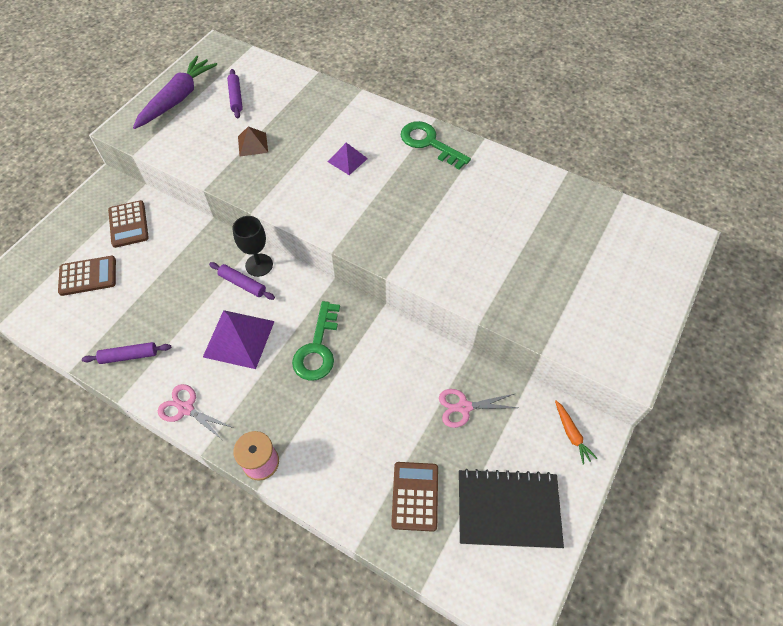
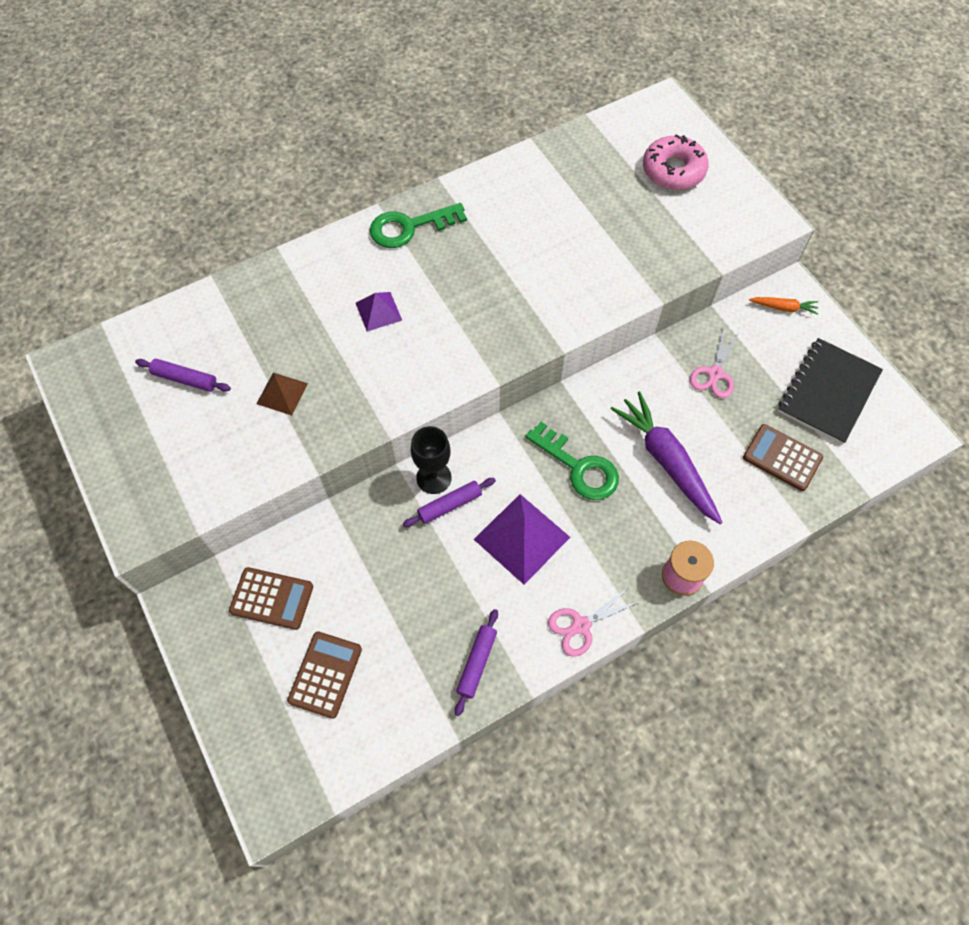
camera: 60 degrees left, 5 degrees up
(178, 99) = (133, 445): purple carrot -> purple carrot (666, 461)
(619, 274) = (673, 170): none -> pink donut

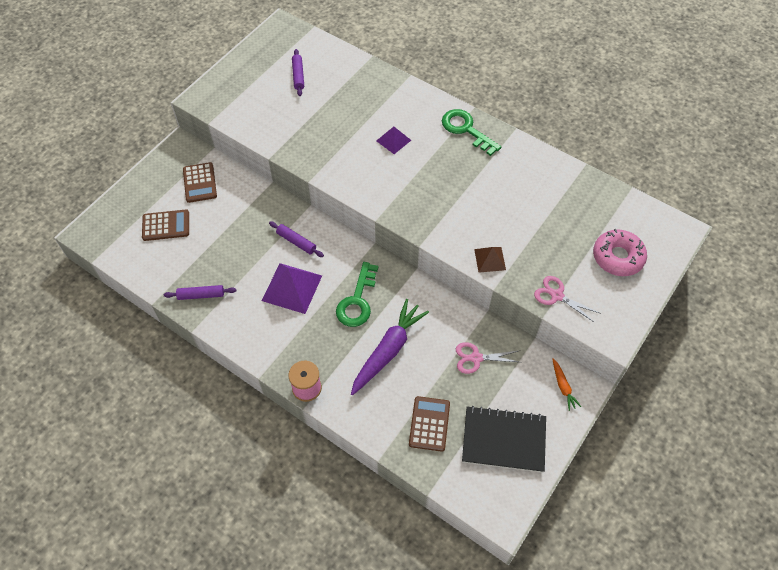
camera: 65 degrees right, 5 degrees down
(282, 393) = (312, 120): brown pyramid -> brown pyramid (489, 259)
(434, 478) = (311, 226): black goblet -> none
(581, 625) = (247, 341): pink scissors -> pink scissors (557, 295)

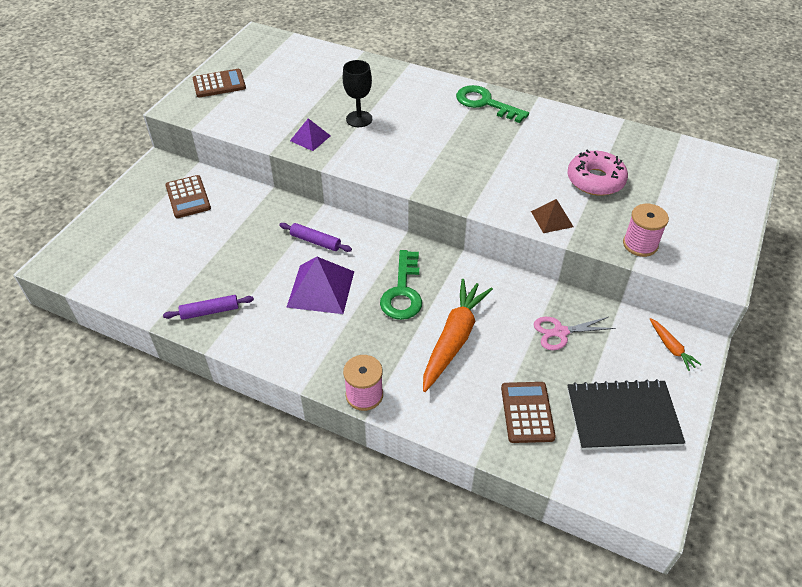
camera: 10 degrees left, 10 degrees down
(166, 226) = (154, 244): brown calculator -> brown calculator (219, 84)
(298, 76) = (286, 76): purple rolling pin -> none
(351, 132) = (359, 119): none -> black goblet
(388, 350) = (454, 339): purple carrot -> orange carrot
(393, 140) = (408, 121): purple pyramid -> purple pyramid (310, 138)
(557, 295) = (640, 244): pink scissors -> pink spool
(617, 257) = (692, 199): pink donut -> pink donut (595, 180)

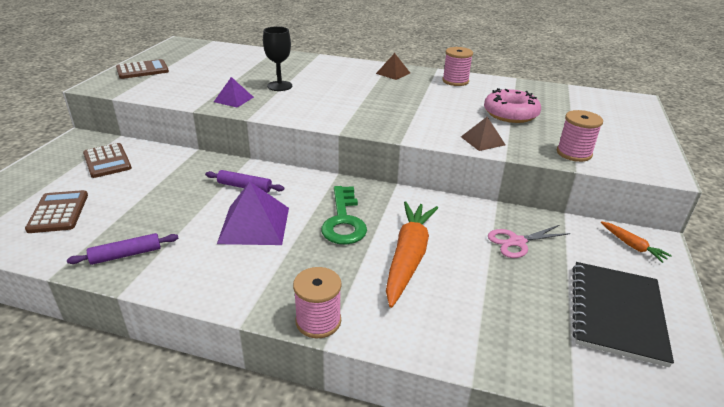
camera: 10 degrees left, 15 degrees down
(485, 103) = (393, 73): green key -> brown pyramid
(527, 412) = (512, 320): brown calculator -> brown calculator (58, 212)
(552, 121) = (455, 81): none -> pink spool
(622, 416) = (616, 313): black notebook -> black notebook turned 60 degrees counterclockwise

